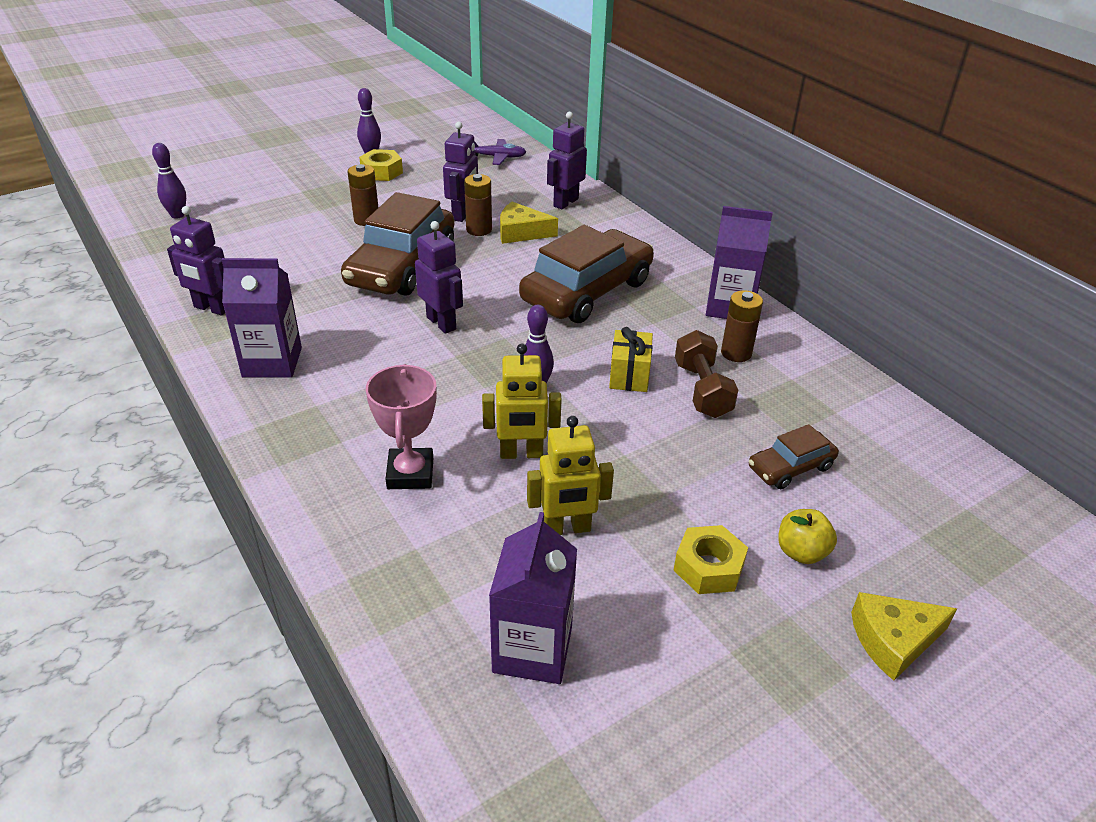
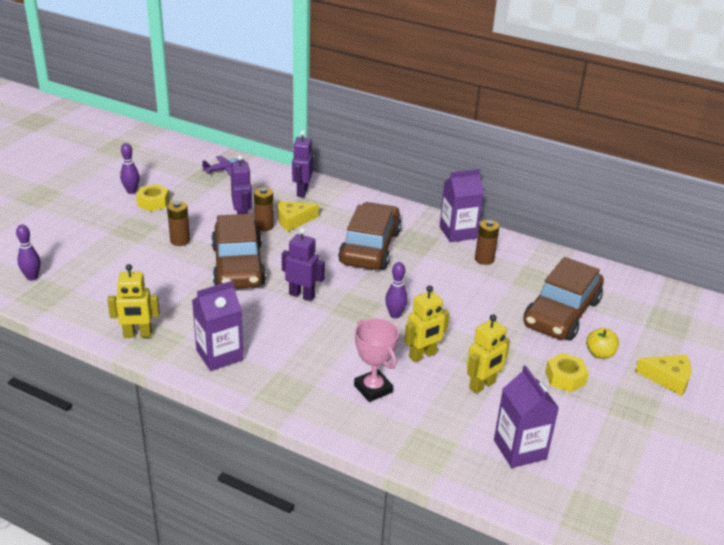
camera: 30 degrees left, 5 degrees down
(211, 308) = (137, 335): purple robot -> yellow robot
(629, 375) = (440, 291): yellow gift -> none
(702, 390) = (485, 286): brown dumbbell -> none
(790, 467) = (561, 313): brown car -> brown car, size x2.05
(893, 640) = (668, 378): yellow cheese -> yellow cheese turned 120 degrees counterclockwise

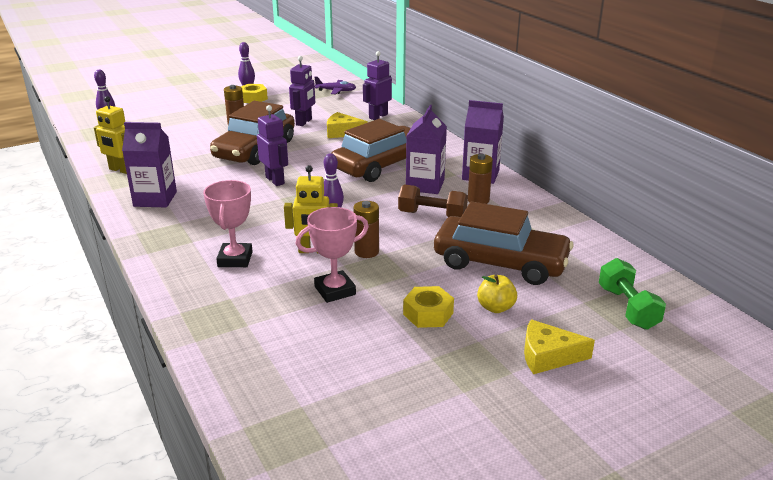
camera: 35 degrees right, 5 degrees down
(264, 226) = (313, 130): brown battery -> brown battery (366, 252)
(468, 286) = (432, 215): none -> brown dumbbell
(482, 385) = (335, 290): yellow robot -> pink trophy
(520, 449) = (296, 352): purple carton -> purple carton (425, 185)
(561, 313) = (500, 262): brown car -> brown car turned 135 degrees counterclockwise
(668, 378) = (548, 356): yellow cheese -> yellow cheese turned 135 degrees clockwise
(672, 320) = (627, 308): none -> green dumbbell

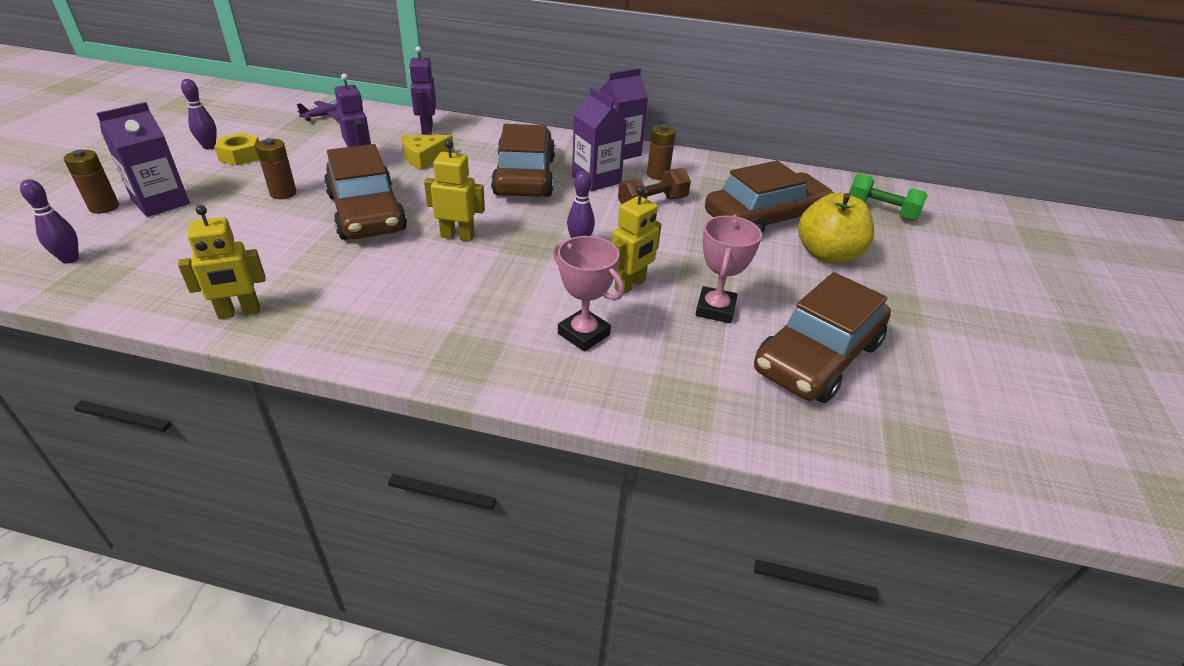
camera: 50 degrees left, 10 degrees up
(155, 199) = (364, 322): purple carton -> purple carton (161, 202)
(275, 180) = (457, 236): purple robot -> yellow robot
(339, 352) = (817, 357): none -> brown car
(366, 252) = (670, 261): brown battery -> brown battery (104, 207)
(428, 314) = (804, 286): yellow nut -> none
(495, 308) = (827, 255): yellow apple -> yellow apple, size x1.88
(548, 356) = (912, 270): yellow cheese -> none

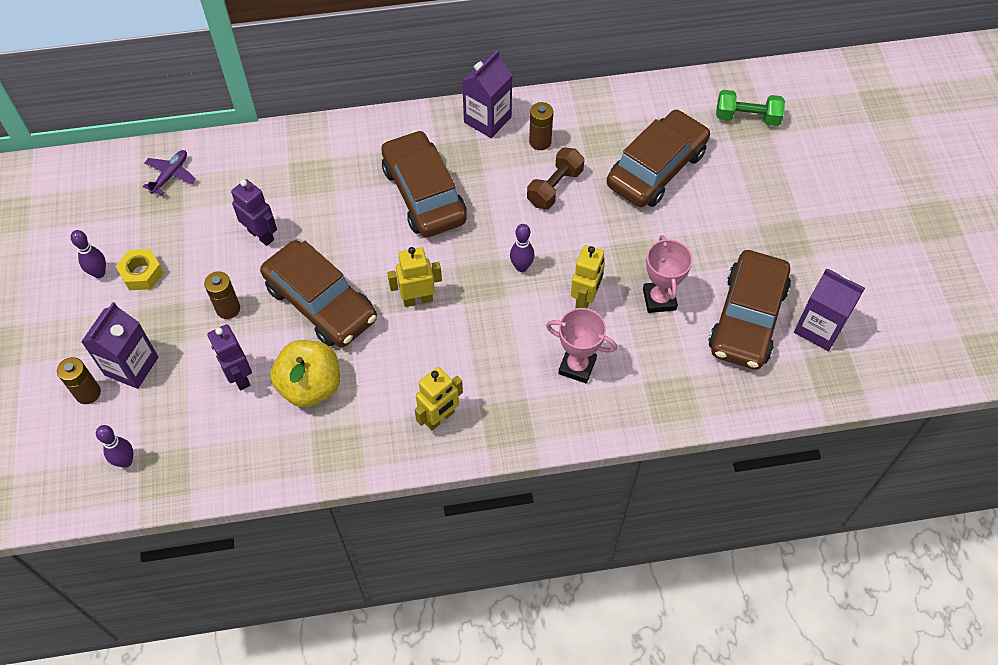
camera: 20 degrees left, 20 degrees up
(239, 312) = (313, 455): yellow robot -> yellow robot (440, 418)
(424, 158) = (315, 204): yellow cheese -> none
(427, 129) = (285, 156): purple robot -> purple robot (239, 377)
(596, 179) = (489, 172): purple carton -> purple carton (819, 328)
(827, 255) = (720, 197): yellow apple -> yellow apple (310, 386)

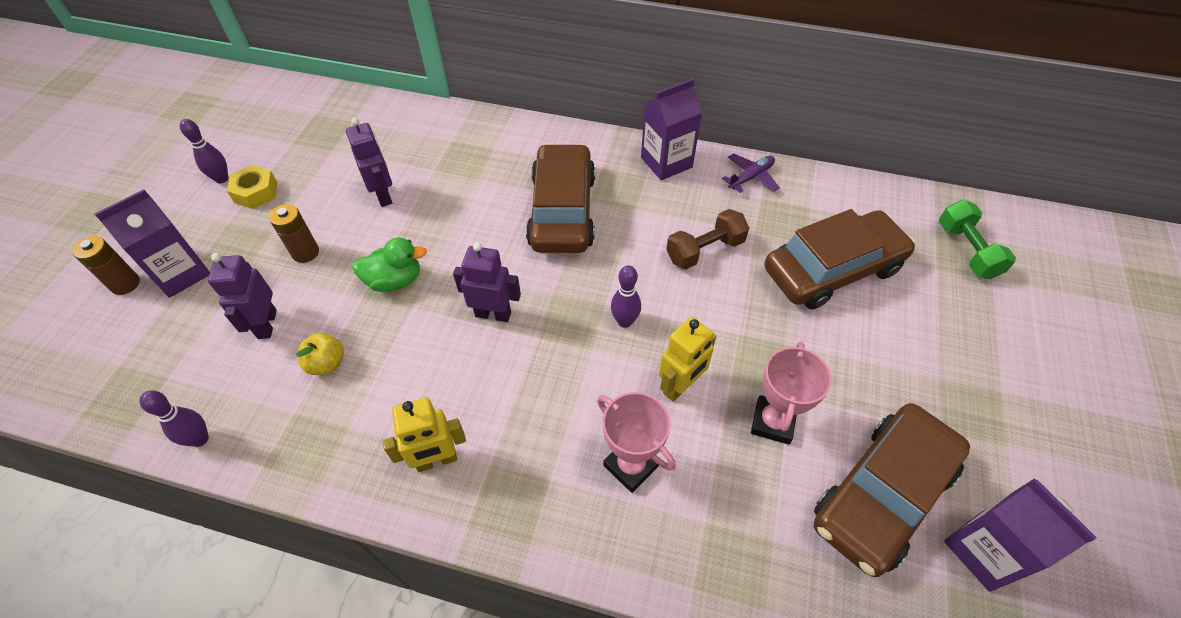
camera: 25 degrees right, 5 degrees down
(125, 461) = (101, 367): purple bowling pin -> purple bowling pin (200, 439)
(171, 175) = (343, 118): purple plane -> purple plane (751, 177)
(310, 386) = (327, 363): yellow apple -> yellow apple, size x0.53
(321, 303) = (395, 280): brown car -> green duck
(417, 299) = (493, 314): yellow robot -> purple robot
(540, 141) = (711, 200): brown battery -> none
(747, 117) = (967, 250): green dumbbell -> green dumbbell turned 45 degrees clockwise

